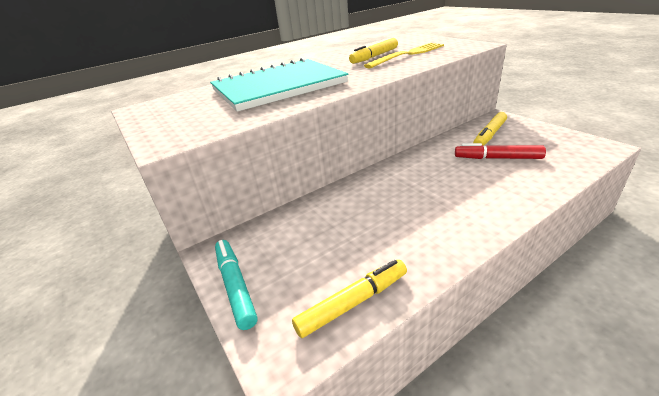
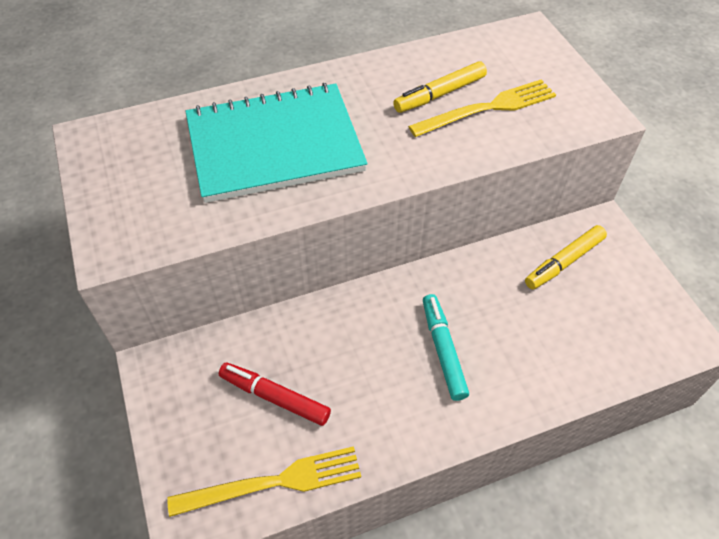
camera: 10 degrees right, 20 degrees up
(235, 286) = (166, 423): turquoise marker -> turquoise marker (443, 350)
(353, 303) = (273, 482): yellow marker -> yellow fork
(497, 158) = (543, 315): red marker -> red marker (275, 397)

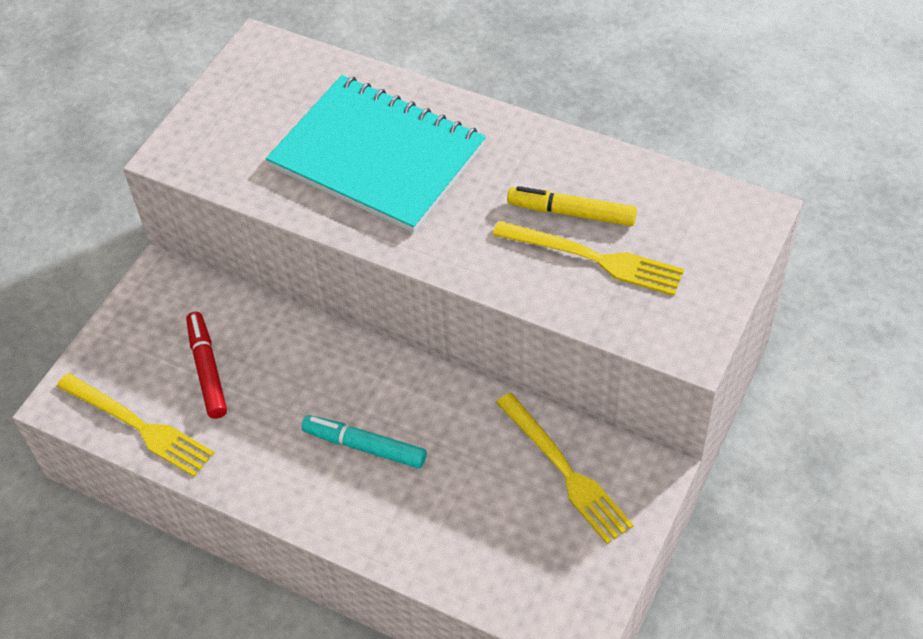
camera: 50 degrees right, 0 degrees up
(443, 350) = (365, 446): turquoise marker -> turquoise marker turned 105 degrees counterclockwise
(564, 262) = (564, 470): yellow marker -> yellow fork

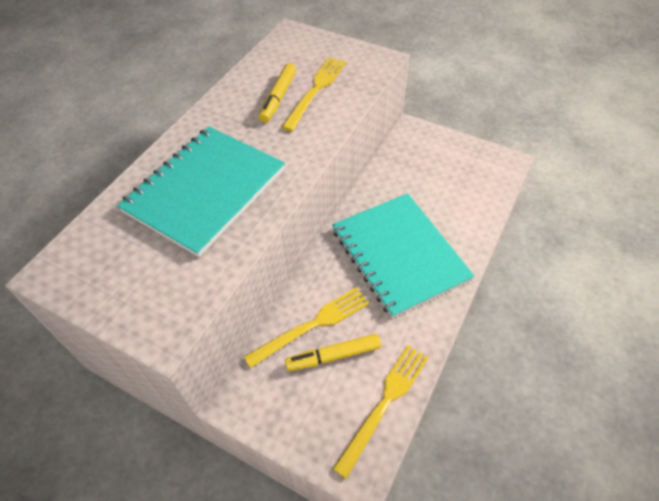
camera: 90 degrees left, 0 degrees up
(207, 370) = (333, 356): red marker -> yellow marker
(365, 446) = (399, 255): turquoise marker -> turquoise notebook
(564, 470) = (412, 162): yellow fork -> yellow fork (312, 325)

